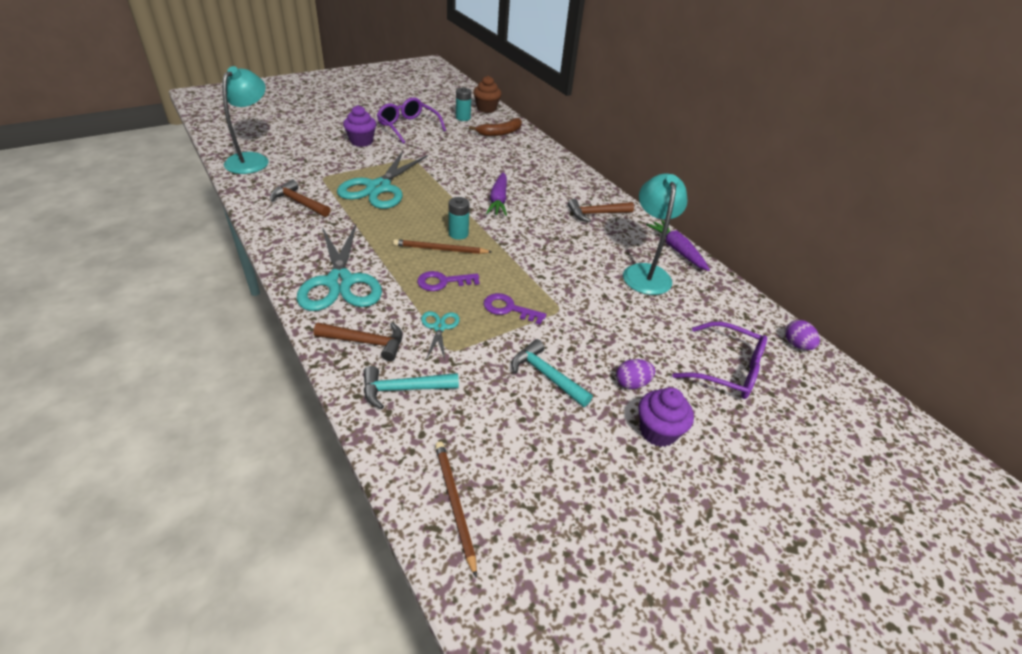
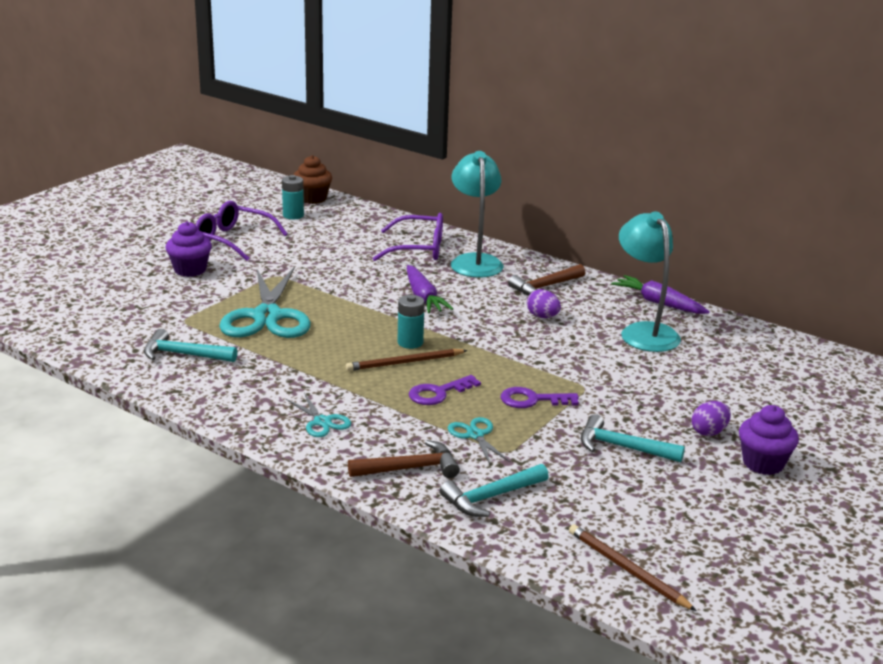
camera: 20 degrees left, 15 degrees down
(252, 159) = (67, 321): turquoise lamp -> turquoise lamp (475, 261)
(299, 202) = (184, 354): brown hammer -> turquoise hammer
(340, 282) = (322, 422): turquoise scissors -> turquoise scissors, size x0.45
(500, 133) = (356, 223): brown banana -> none
(727, 370) = (788, 397): purple glasses -> purple glasses (419, 249)
(797, 345) = (834, 360): purple egg -> purple egg (542, 316)

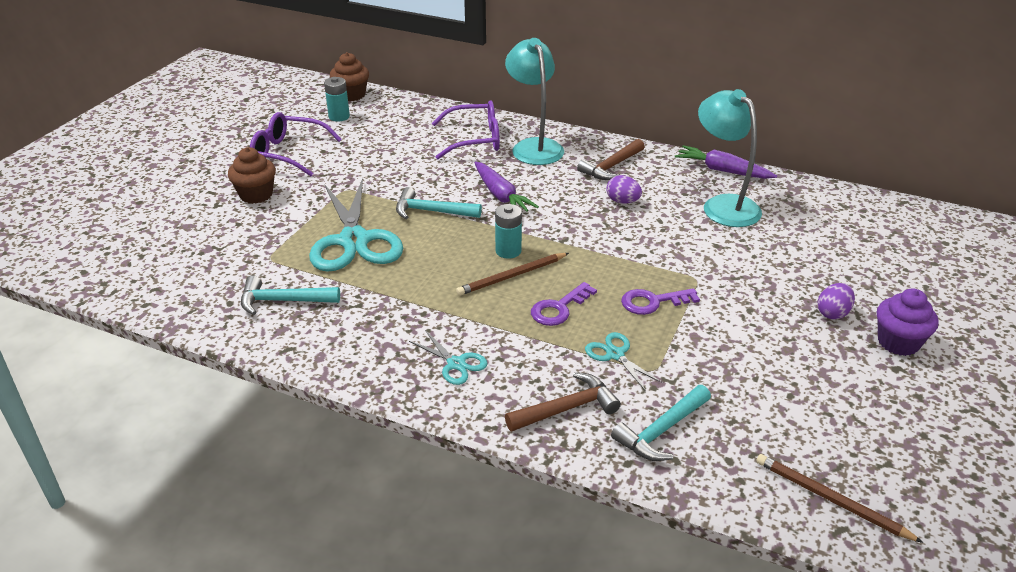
camera: 10 degrees left, 10 degrees up
(190, 270) = (256, 195): purple cupcake -> brown cupcake
(622, 447) = (761, 345): turquoise hammer -> turquoise hammer (432, 211)

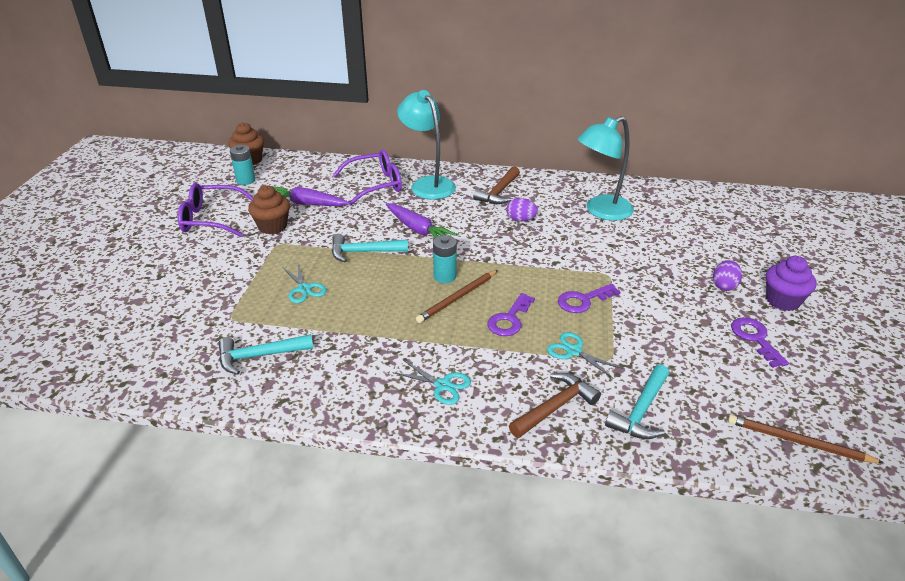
camera: 15 degrees left, 0 degrees up
(256, 195) = (195, 261): brown cupcake -> brown cupcake (272, 226)
(354, 240) = (304, 289): turquoise scissors -> turquoise scissors, size x0.45
(722, 170) = (587, 183): purple carrot -> purple carrot (307, 203)
(723, 205) = (601, 211): turquoise lamp -> turquoise lamp turned 75 degrees counterclockwise
(839, 379) = (755, 339): none -> purple key

